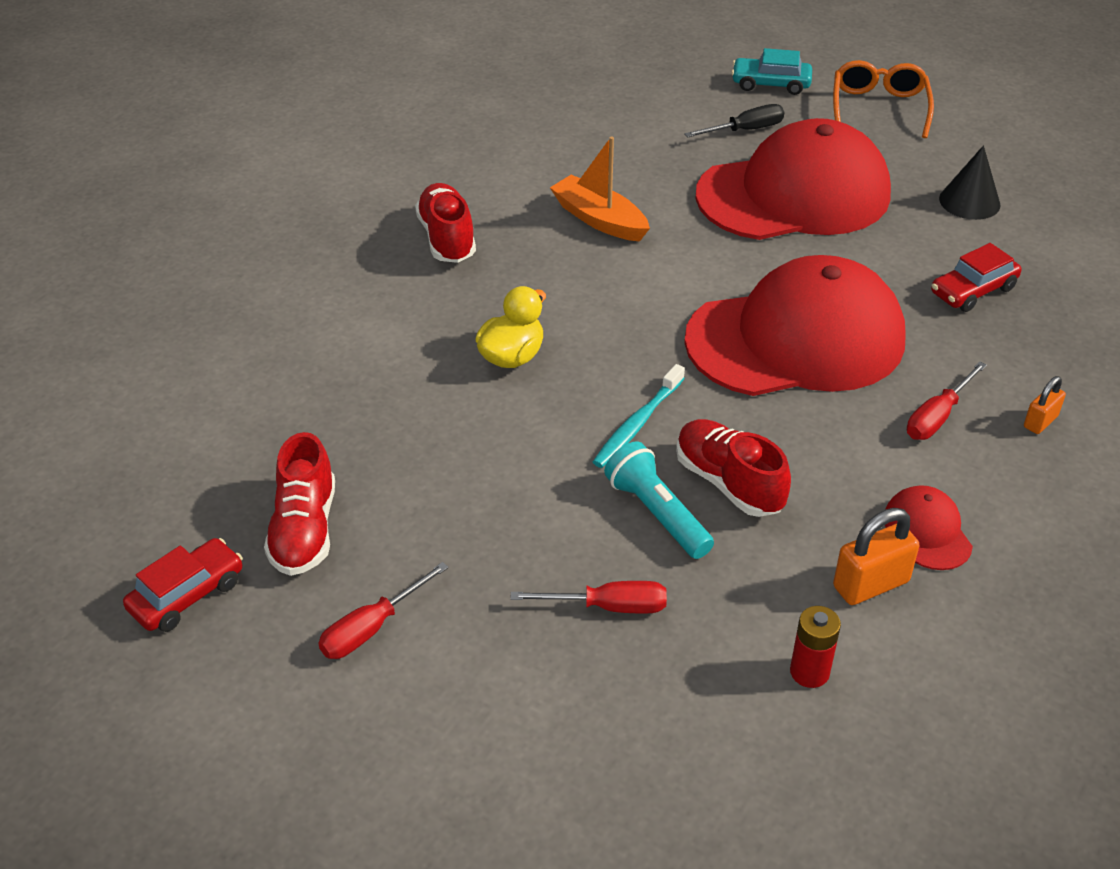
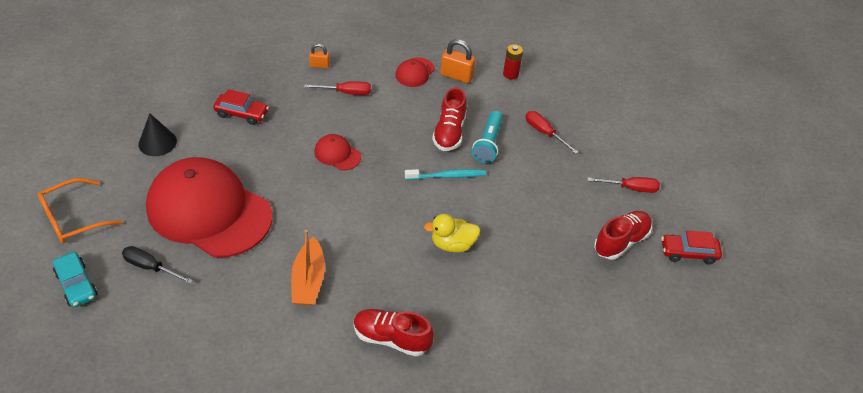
camera: 135 degrees left, 5 degrees up
(447, 238) = (391, 338): red shoe -> red shoe turned 75 degrees clockwise
(796, 339) = (337, 154): red cap -> red cap, size x0.40

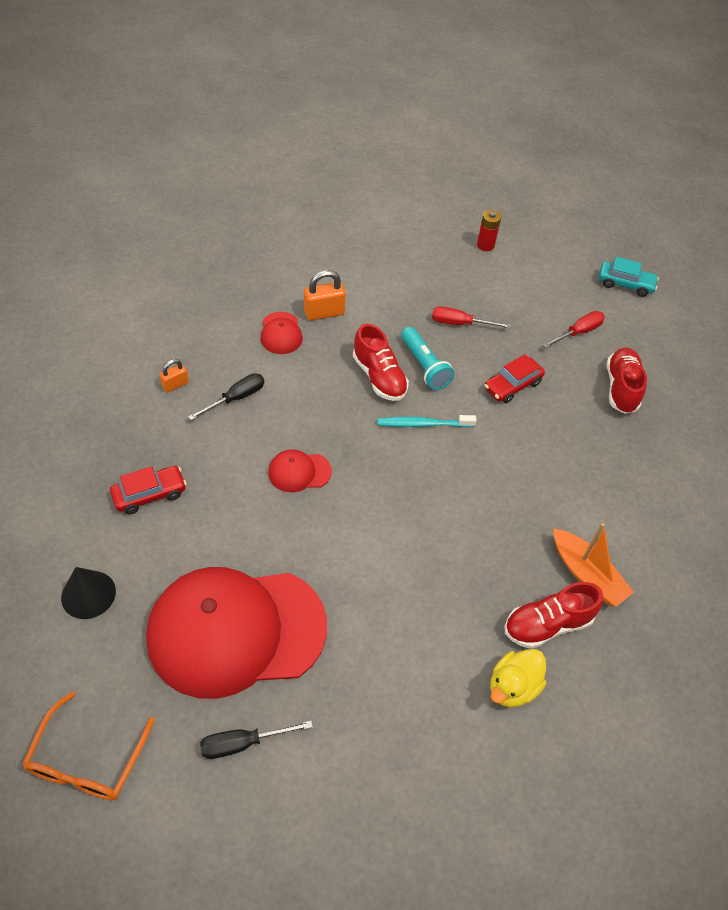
camera: 40 degrees left, 5 degrees up
(76, 285) = (182, 832): turquoise car -> turquoise car (625, 284)
(308, 280) = (415, 627): orange boat -> orange boat (586, 574)
(346, 92) = (236, 398): red screwdriver -> black screwdriver
(447, 176) = (423, 424): turquoise toothbrush -> turquoise toothbrush turned 135 degrees counterclockwise
(452, 244) = (499, 490): yellow duck -> yellow duck (512, 687)
(510, 74) = (371, 281): red battery -> red battery (485, 245)
(688, 253) = (675, 363): red car -> red car (512, 385)

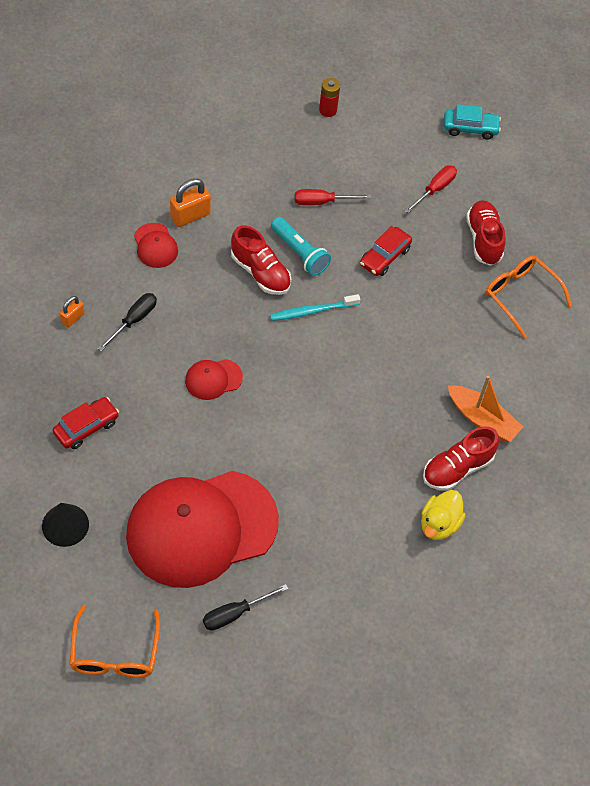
camera: 15 degrees left, 5 degrees up
(652, 451) = (520, 296): none -> orange glasses

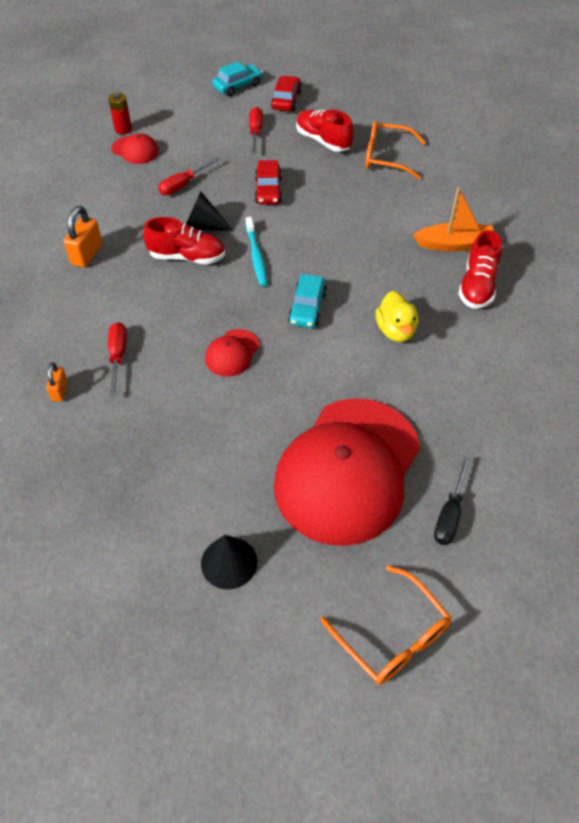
camera: 35 degrees left, 5 degrees down
(86, 427) = (162, 467): red car -> red car (286, 100)
(134, 320) = (118, 356): black screwdriver -> red screwdriver
(155, 246) = (79, 292): red cap -> red cap (135, 150)
(299, 253) = (203, 226): turquoise flashlight -> black cone
(304, 385) = (307, 308): none -> turquoise car
(312, 311) = (256, 256): turquoise toothbrush -> turquoise toothbrush turned 45 degrees counterclockwise
(439, 524) = (511, 330): yellow duck -> yellow duck (395, 330)

